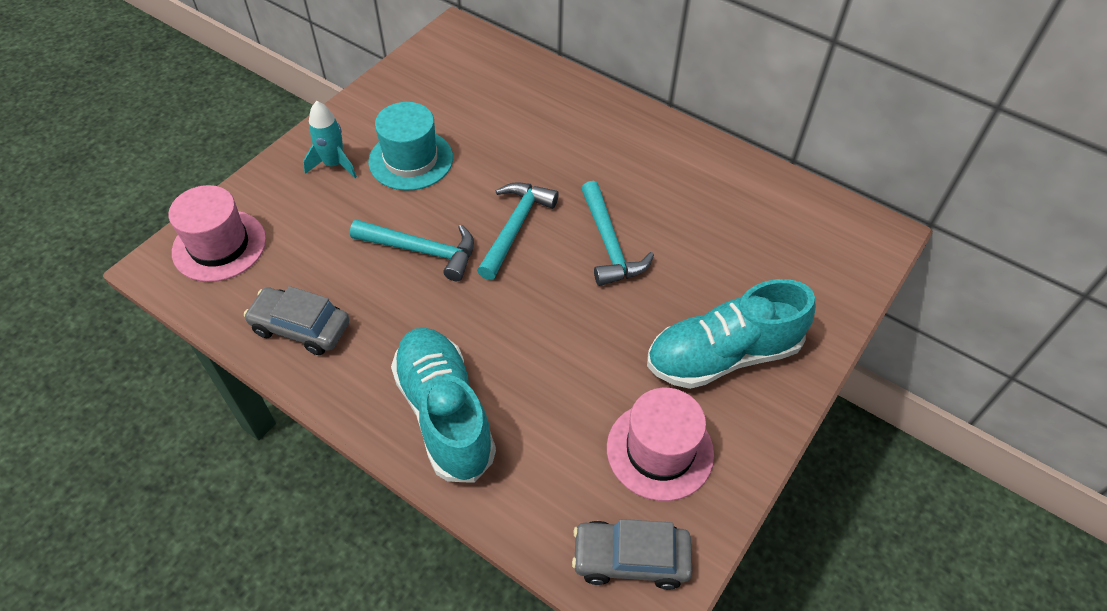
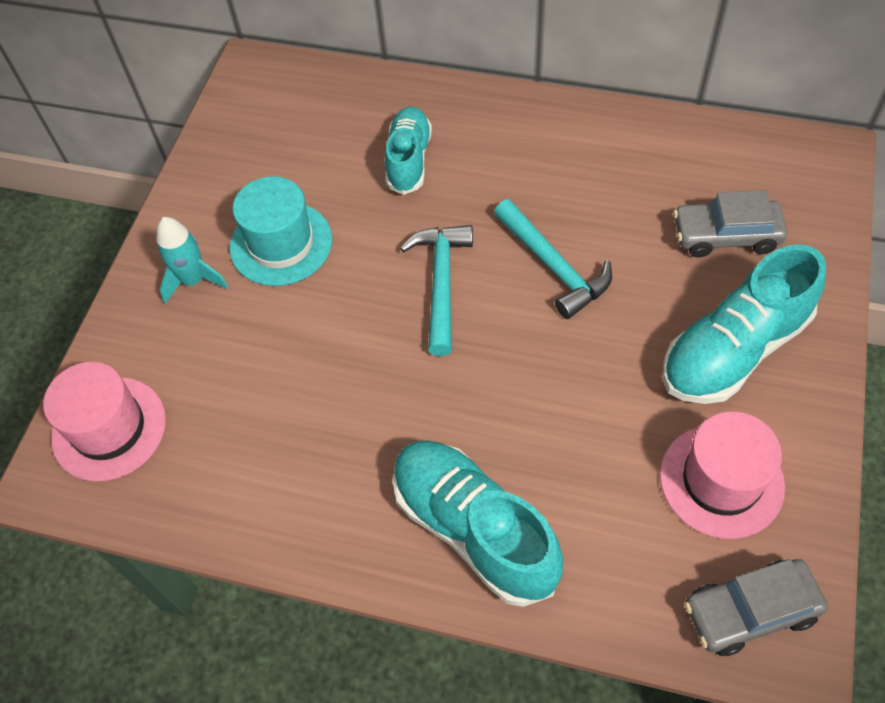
camera: 15 degrees left, 5 degrees up
(301, 327) = (259, 491): grey car -> grey car (726, 235)
(422, 251) = (351, 348): turquoise hammer -> none
(538, 131) = (409, 160): none -> turquoise shoe

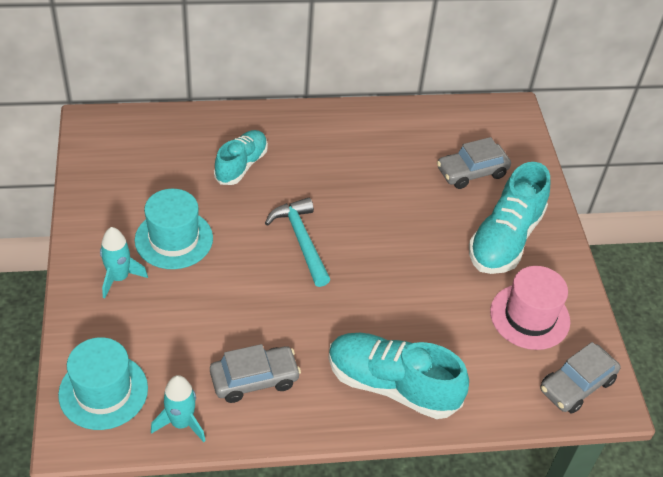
camera: 30 degrees left, 10 degrees down
(109, 428) = (103, 391): pink hat -> turquoise hat
(180, 500) = (181, 423): none -> turquoise rocket
(296, 466) = (254, 379): none -> grey car
(409, 160) = (241, 165): turquoise shoe -> turquoise shoe turned 45 degrees clockwise
(554, 267) = (372, 214): turquoise hammer -> none

